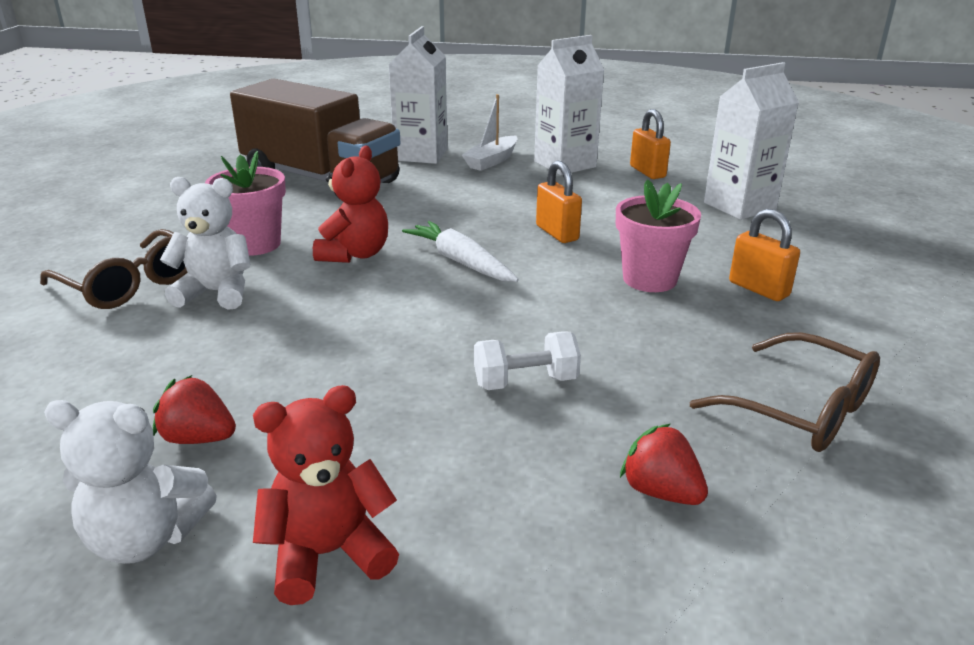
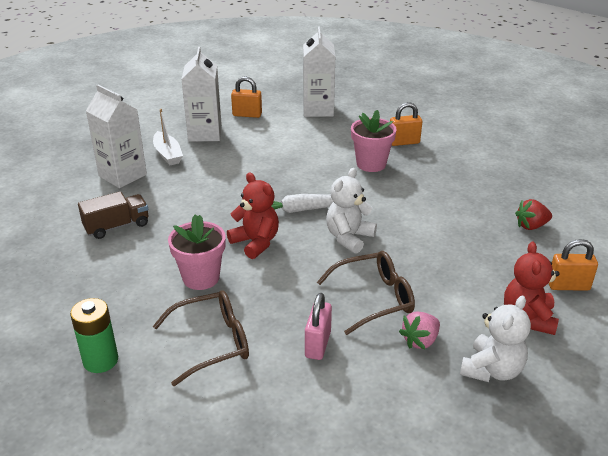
camera: 60 degrees left, 5 degrees up
(78, 238) = (100, 360): none -> green battery
(154, 352) = (318, 344): none -> pink padlock
(198, 438) = (420, 341): red strawberry -> pink strawberry
(216, 293) = (259, 307): white teddy bear -> white teddy bear (349, 238)
(321, 179) = (117, 226): brown truck -> brown truck, size x0.48
(525, 382) = (436, 230): white dumbbell -> none
(557, 233) = (296, 169): orange padlock -> orange padlock (568, 286)
(801, 410) = (500, 175): brown glasses -> brown glasses (374, 298)

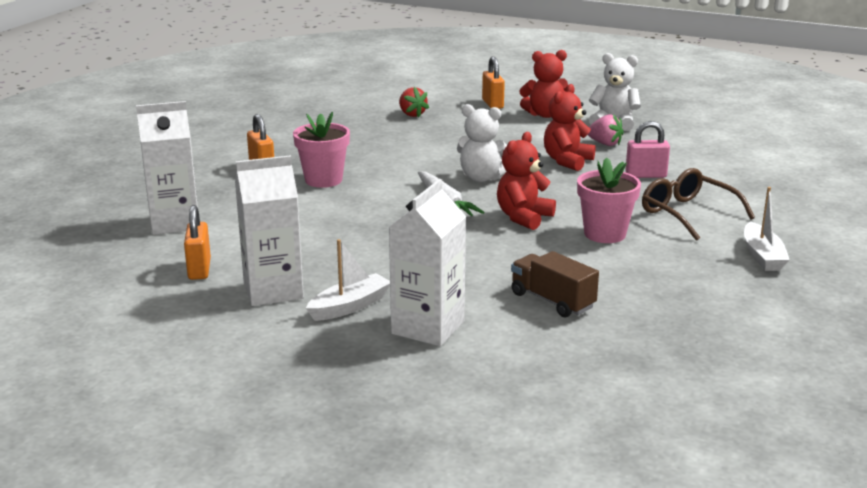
camera: 105 degrees left, 10 degrees down
(100, 360) = (762, 256): green battery -> white boat
(374, 298) = (567, 161): brown glasses -> red teddy bear

